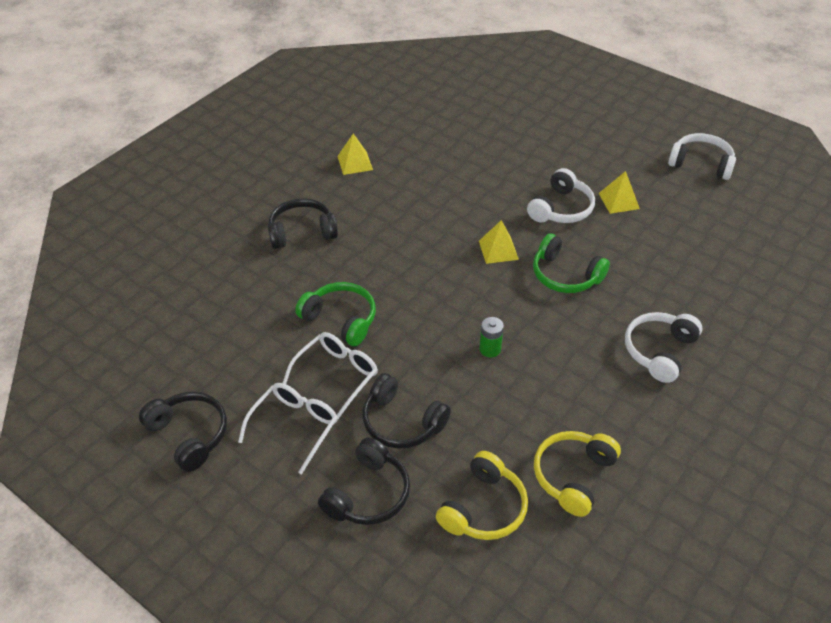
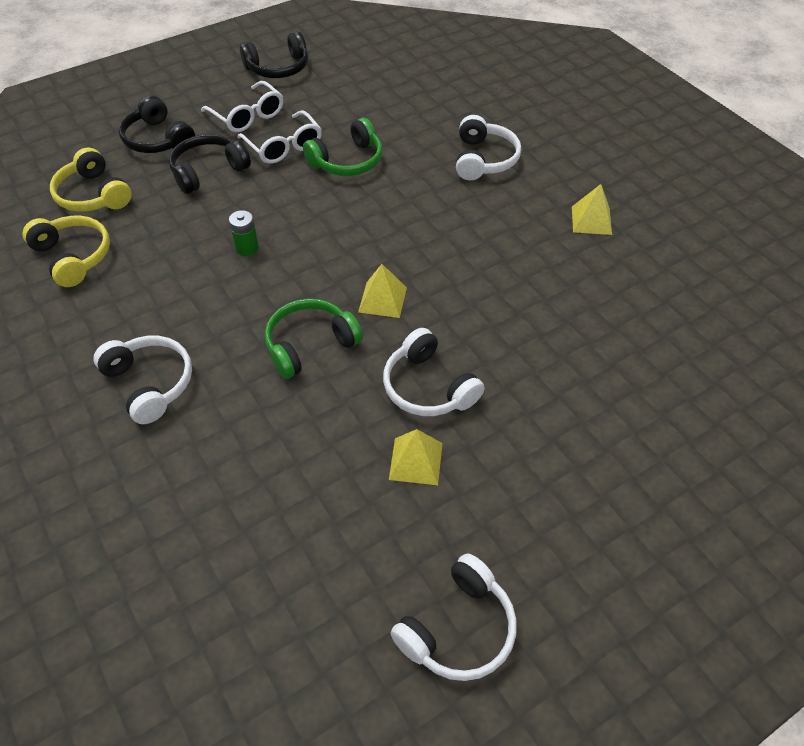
camera: 110 degrees right, 5 degrees up
(302, 232) = (484, 159): black headphones -> white headphones

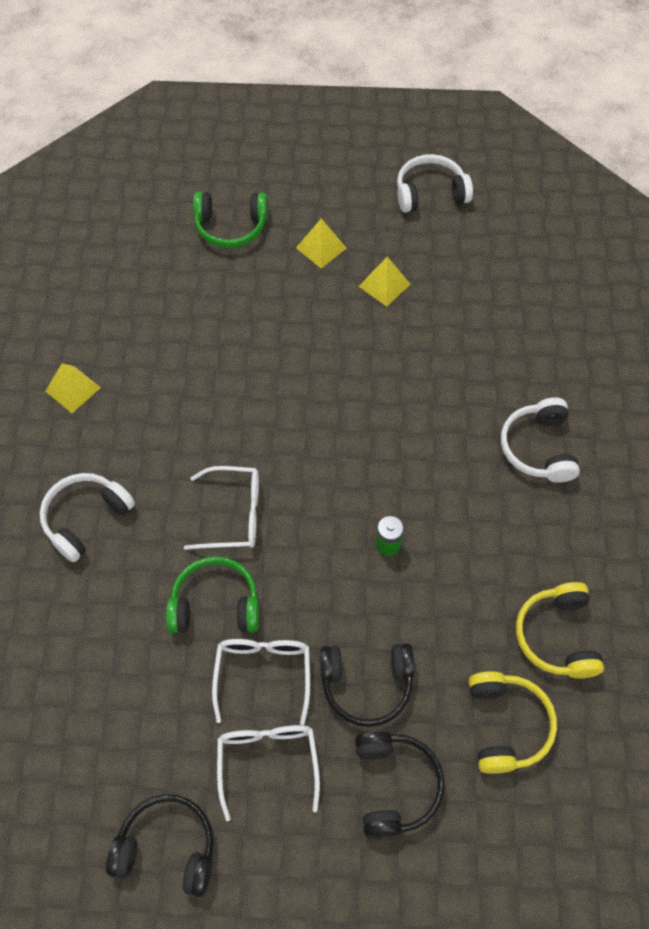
camera: 145 degrees left, 10 degrees up
(310, 345) = (396, 410): green headphones -> green headphones (231, 227)
(382, 299) = (311, 417): yellow pyramid -> yellow pyramid (321, 248)
(383, 209) = (233, 514): none -> white glasses
(428, 387) = (336, 327): white headphones -> none

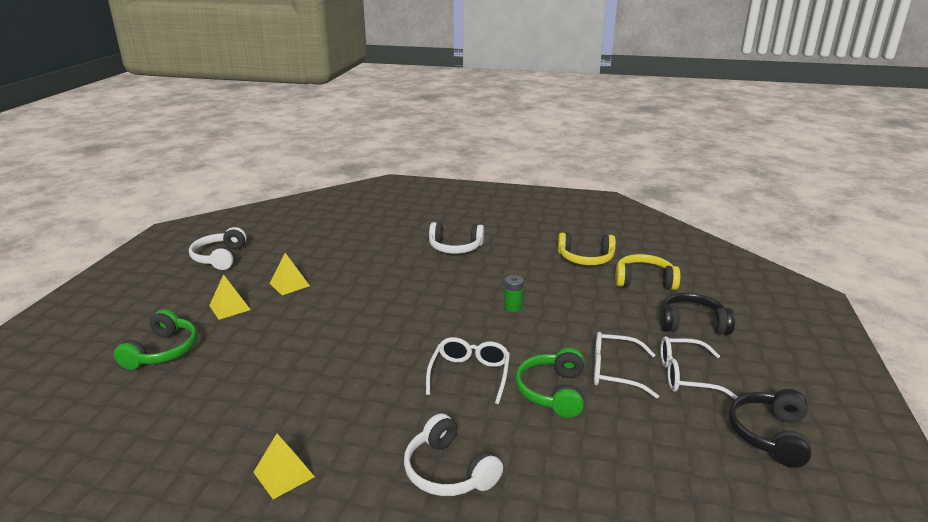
camera: 80 degrees left, 35 degrees down
(366, 684) = (620, 327): black headphones -> none

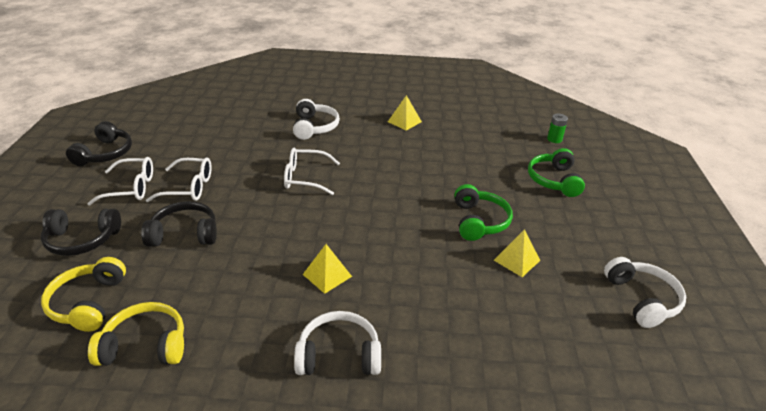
camera: 170 degrees right, 10 degrees up
(229, 307) = (547, 225): yellow pyramid -> yellow pyramid (327, 275)
(448, 471) = (314, 127): white headphones -> white headphones turned 45 degrees clockwise
(469, 375) = (305, 178): white glasses -> white glasses turned 90 degrees clockwise
(513, 307) = (264, 247): green battery -> green battery (554, 139)
(552, 391) = (243, 170): green headphones -> green headphones (479, 221)
(593, 322) = (184, 234): none -> black headphones
(644, 281) = (88, 303): yellow headphones -> yellow headphones turned 90 degrees clockwise

